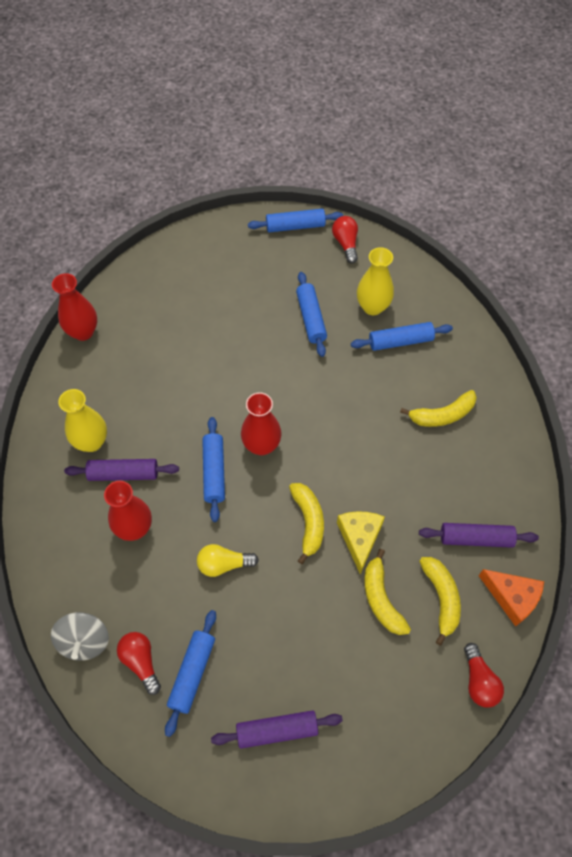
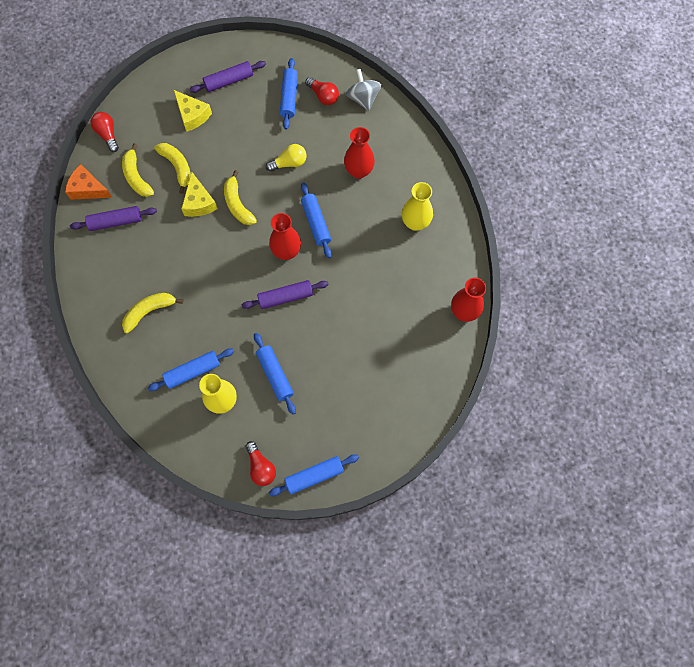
camera: 165 degrees right, 10 degrees up
(123, 474) = (381, 205): purple rolling pin -> purple rolling pin (285, 297)
(345, 681) = (192, 115): none -> yellow cheese

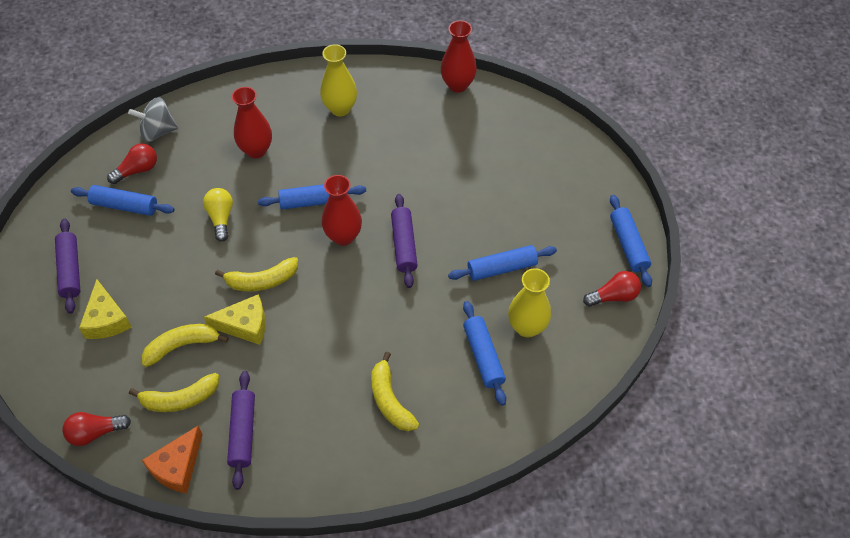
camera: 80 degrees left, 15 degrees down
(192, 115) = (106, 319): yellow cheese -> yellow cheese turned 105 degrees clockwise

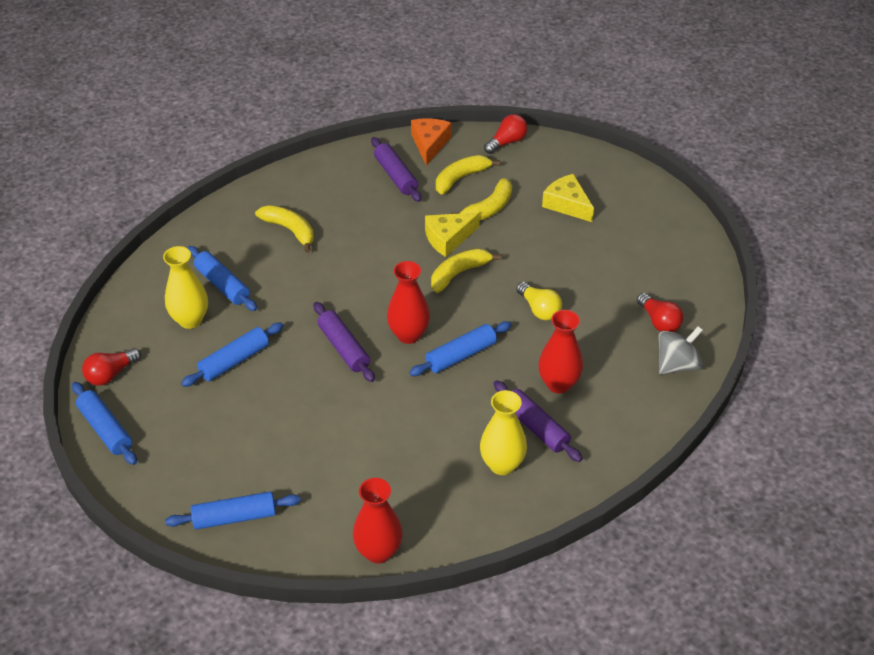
camera: 155 degrees right, 10 degrees down
(70, 270) = (633, 225): purple rolling pin -> purple rolling pin (536, 427)
(124, 206) = (638, 287): blue rolling pin -> blue rolling pin (234, 517)
(137, 170) = (659, 321): red light bulb -> red light bulb turned 60 degrees counterclockwise

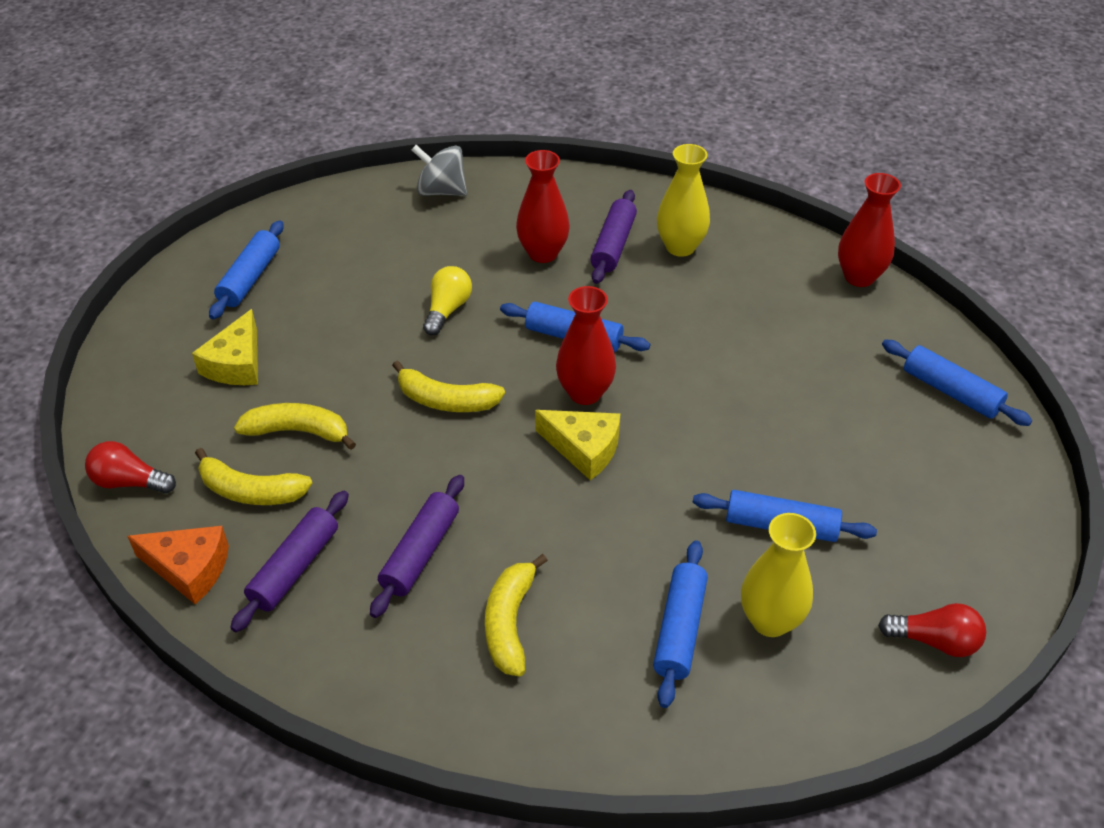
camera: 125 degrees left, 0 degrees up
(106, 429) = (1000, 580): blue rolling pin -> blue rolling pin (250, 278)
(344, 348) = (659, 437): purple rolling pin -> purple rolling pin (420, 552)
(429, 144) = (189, 569): orange cheese -> orange cheese turned 135 degrees counterclockwise
(448, 238) = (388, 442): yellow cheese -> yellow cheese (583, 449)
(659, 321) = (389, 222): red light bulb -> none

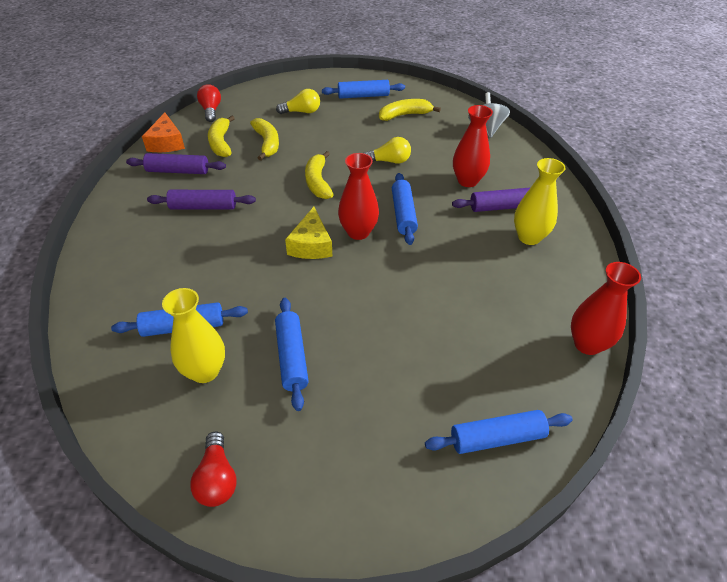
camera: 65 degrees right, 0 degrees up
(236, 364) = (302, 112): yellow cheese -> yellow light bulb
(510, 622) = (166, 253): yellow banana -> yellow banana (405, 115)
(950, 392) = (497, 438): blue rolling pin -> blue rolling pin turned 60 degrees clockwise

